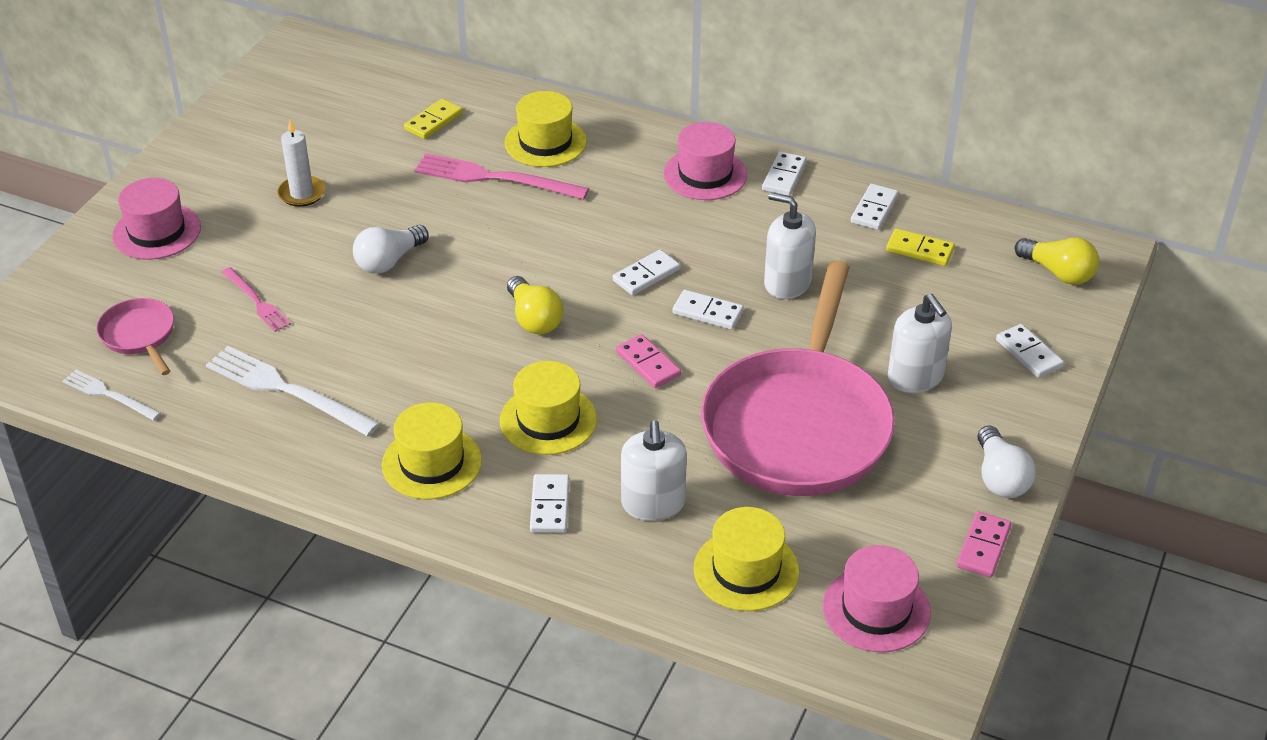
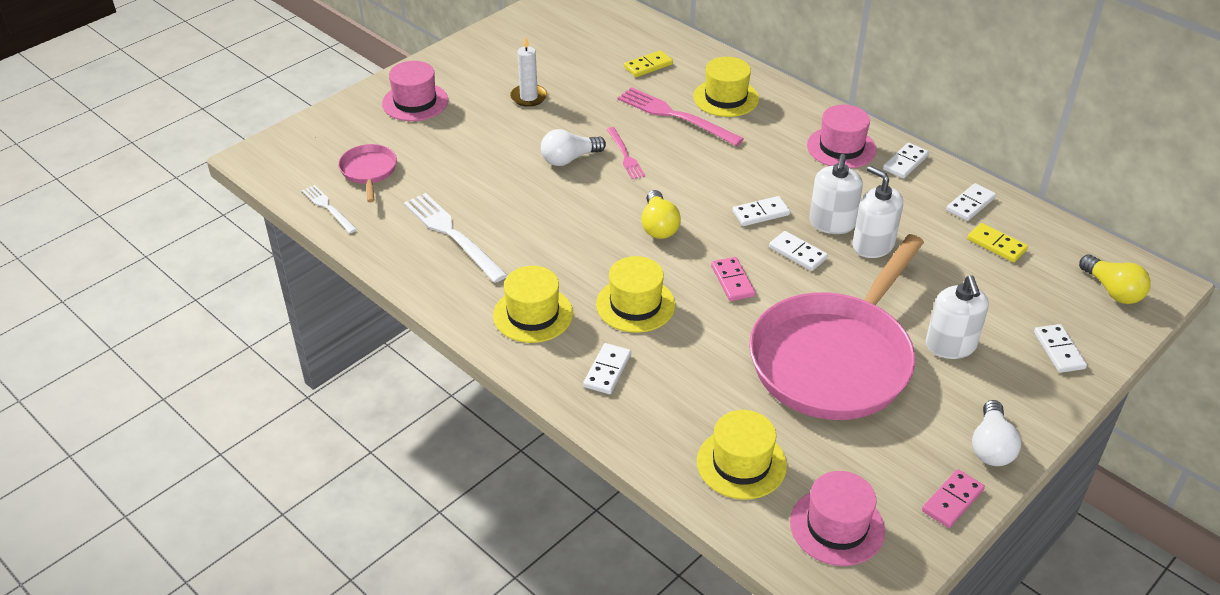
camera: 20 degrees right, 0 degrees up
(256, 301) = (461, 166): pink fork -> pink fork (625, 155)
(653, 504) = (689, 390): white soap dispenser -> white soap dispenser (832, 223)

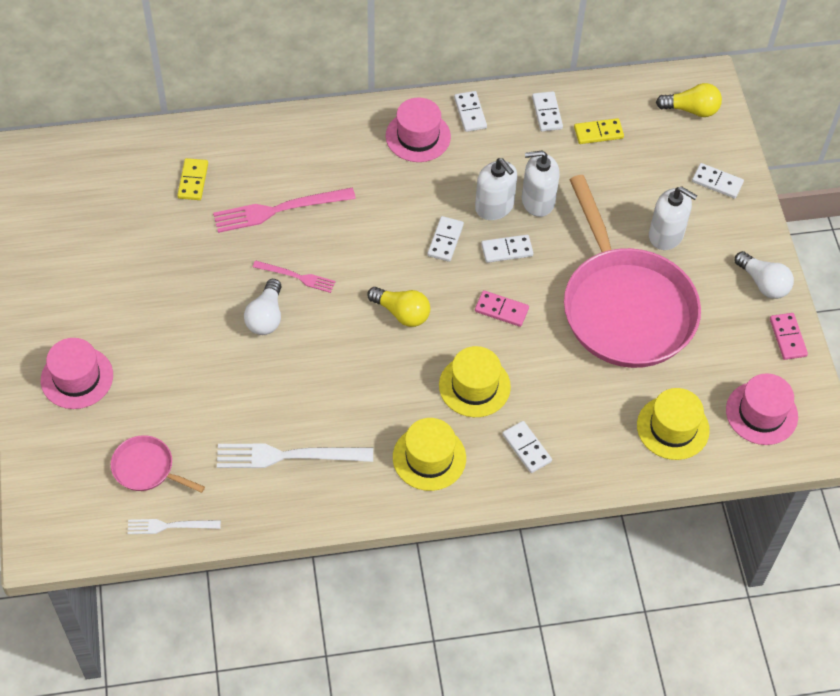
camera: 55 degrees left, 15 degrees up
(529, 97) = (153, 291): white candle -> none
(726, 98) = (288, 161): yellow hat -> none

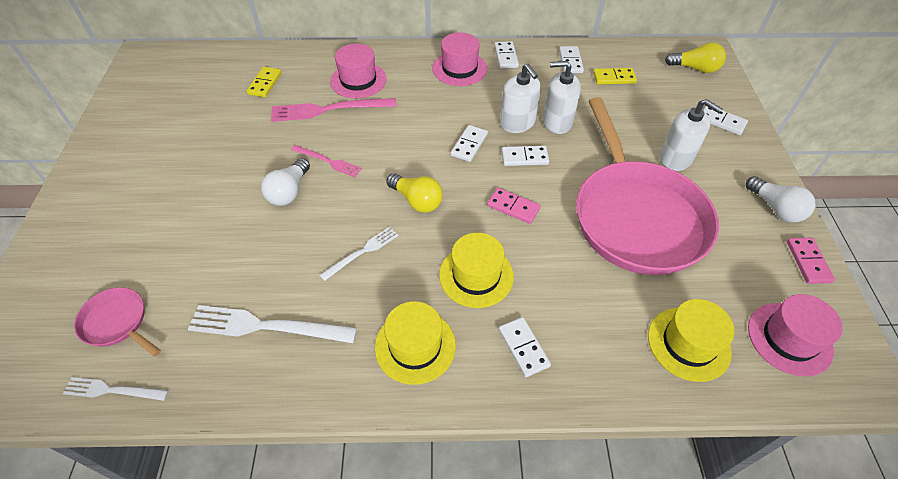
camera: 10 degrees right, 5 degrees down
(77, 378) = (93, 227): pink hat -> pink hat (358, 80)
(359, 375) = (362, 252): none -> white fork

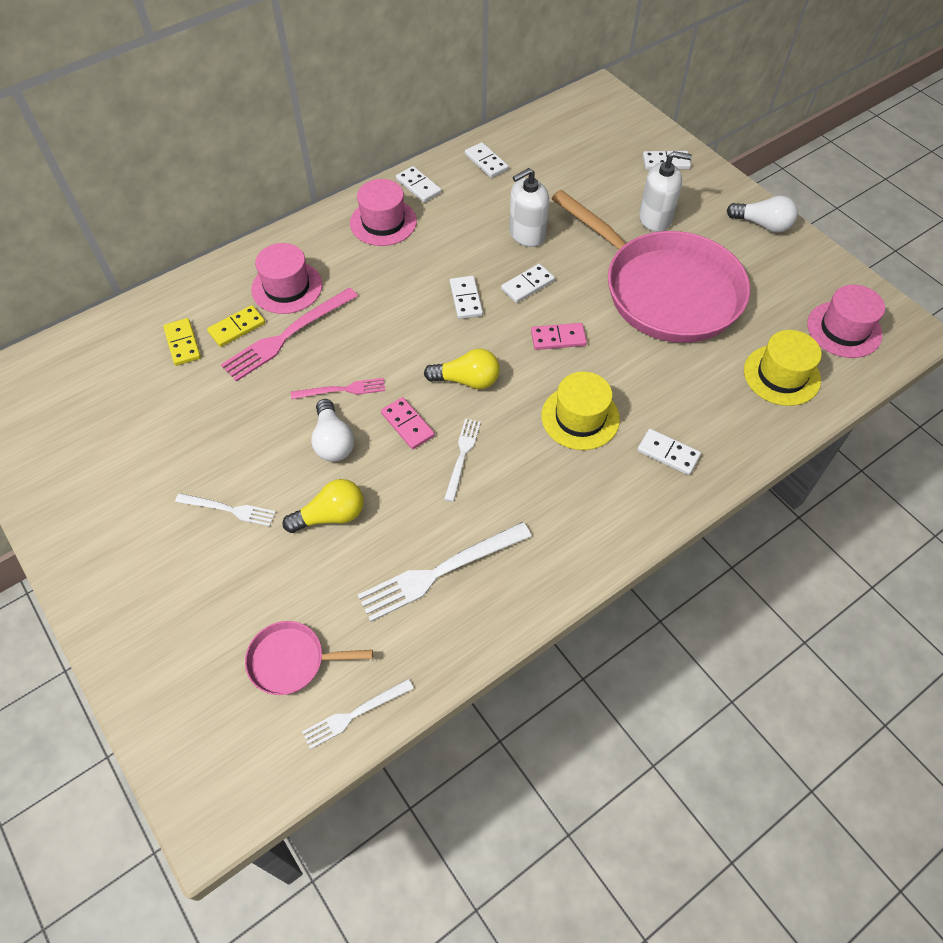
camera: 35 degrees left, 5 degrees up
(186, 198) = (228, 509): none -> white fork
(415, 346) = (583, 506): yellow hat -> none
(517, 123) = (491, 253): white soap dispenser -> none
(614, 78) = (541, 161): yellow domino -> yellow domino (237, 328)
(695, 68) = (604, 117): yellow light bulb -> yellow light bulb (331, 516)
(808, 262) = (815, 259): pink domino -> pink domino (407, 425)

